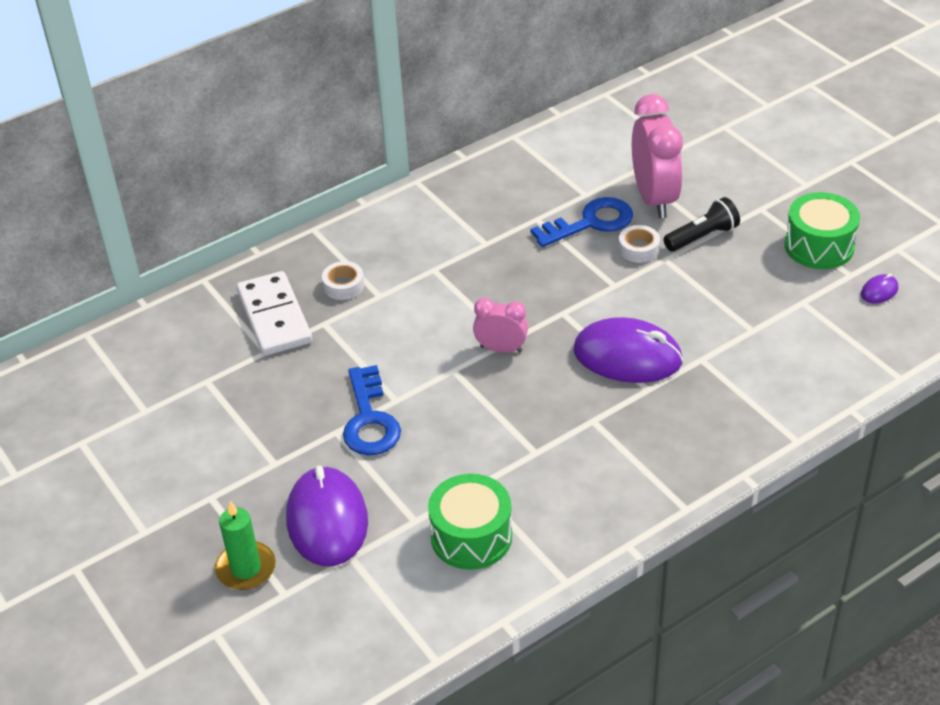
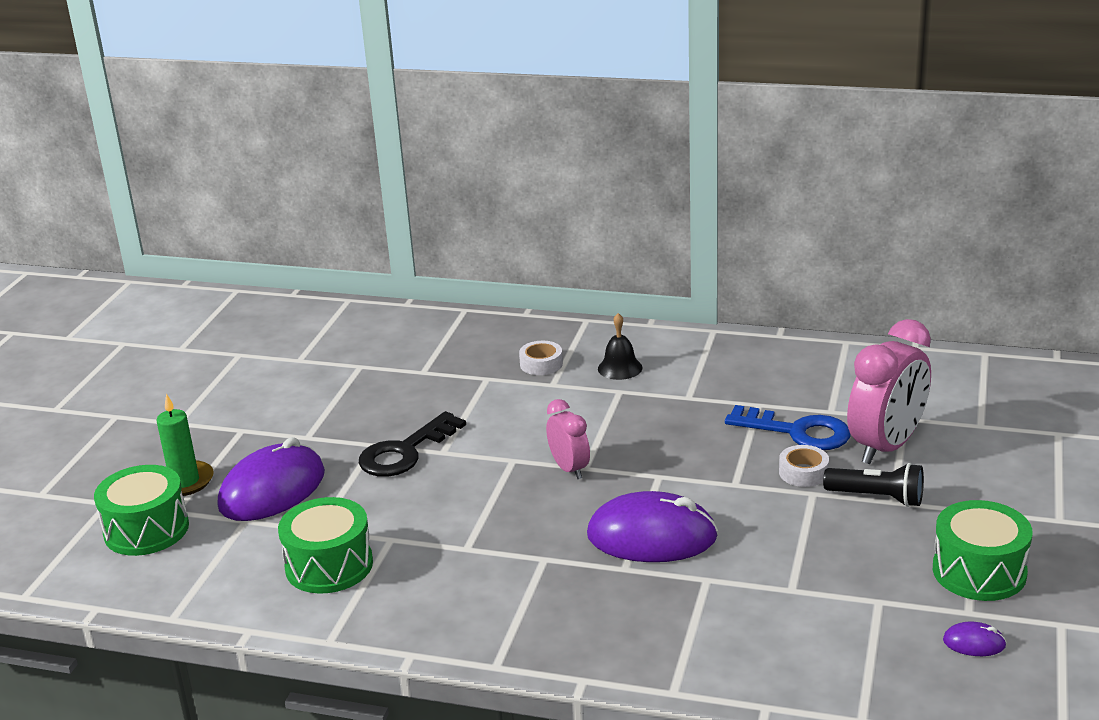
camera: 50 degrees right, 15 degrees down
(274, 317) = (464, 355): white domino -> none
(290, 624) = (146, 530): none -> green drum
(369, 420) = (405, 452): blue key -> black key
(404, 252) = (620, 368): none -> black bell
(627, 356) = (652, 536): purple mouse -> purple mouse turned 60 degrees counterclockwise

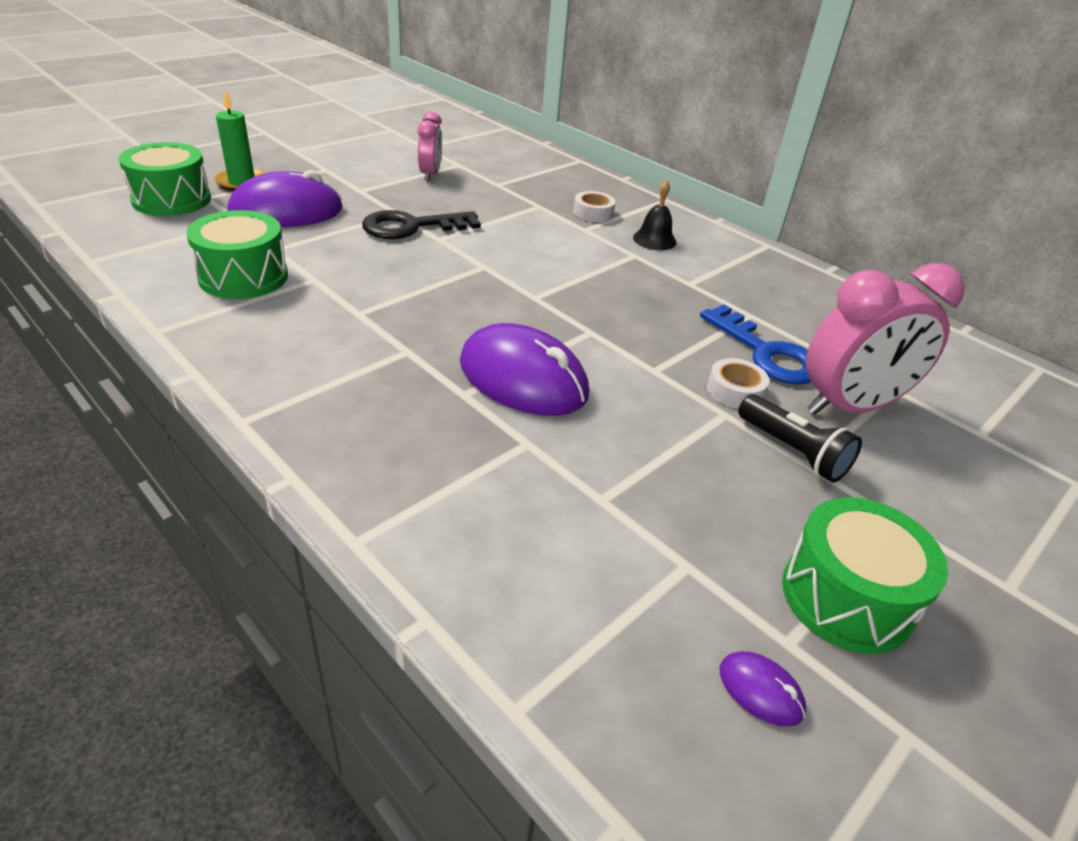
camera: 25 degrees right, 10 degrees up
(569, 469) = (520, 292): pink clock -> pink clock (430, 174)

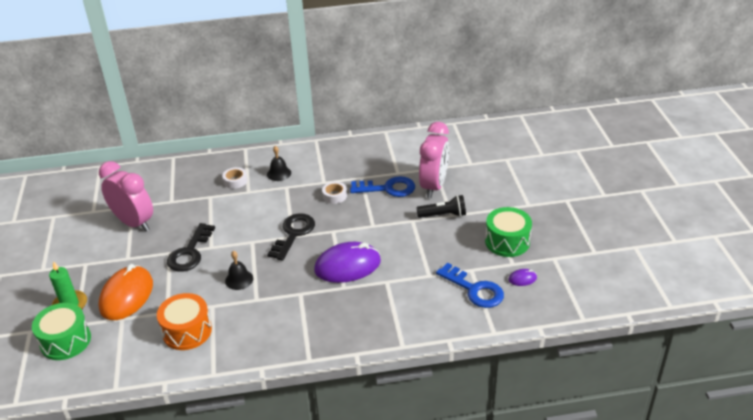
camera: 50 degrees left, 0 degrees up
(243, 277) = (187, 331): green drum -> orange drum
(286, 211) = (126, 296): purple mouse -> orange mouse
(391, 283) = (239, 279): none -> black bell
(430, 174) = (134, 223): pink clock -> pink clock, size x1.81
(541, 296) = (293, 234): none -> black key
(630, 600) = (474, 290): none -> blue key
(735, 391) = (402, 210): white tape -> white tape (334, 195)

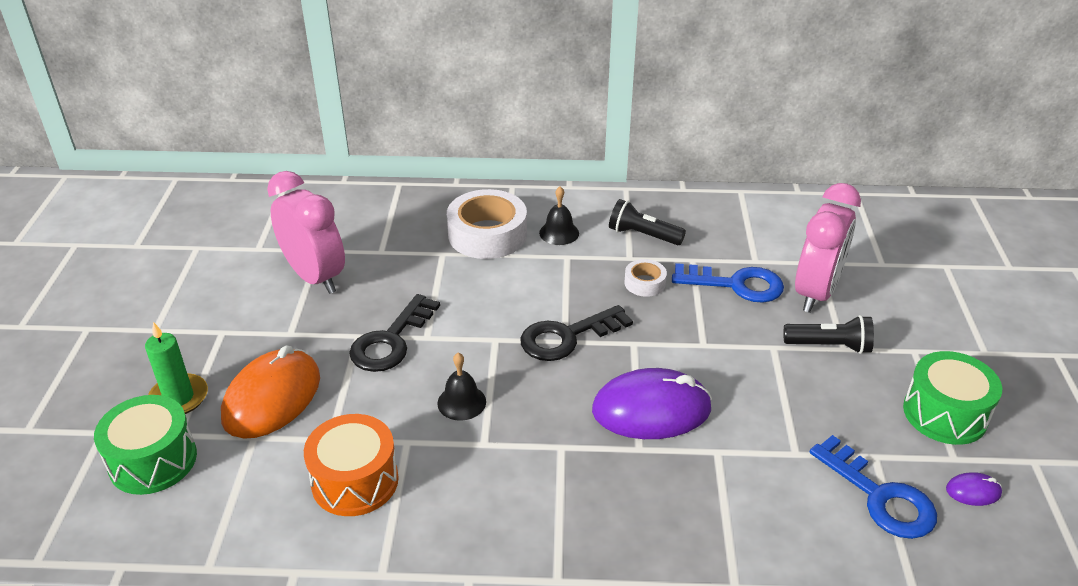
camera: 10 degrees right, 0 degrees up
(235, 181) = (487, 234): white tape -> white tape, size x2.04
(293, 234) = (567, 337): black key -> black key turned 150 degrees counterclockwise
(330, 167) = (643, 235): none -> black flashlight

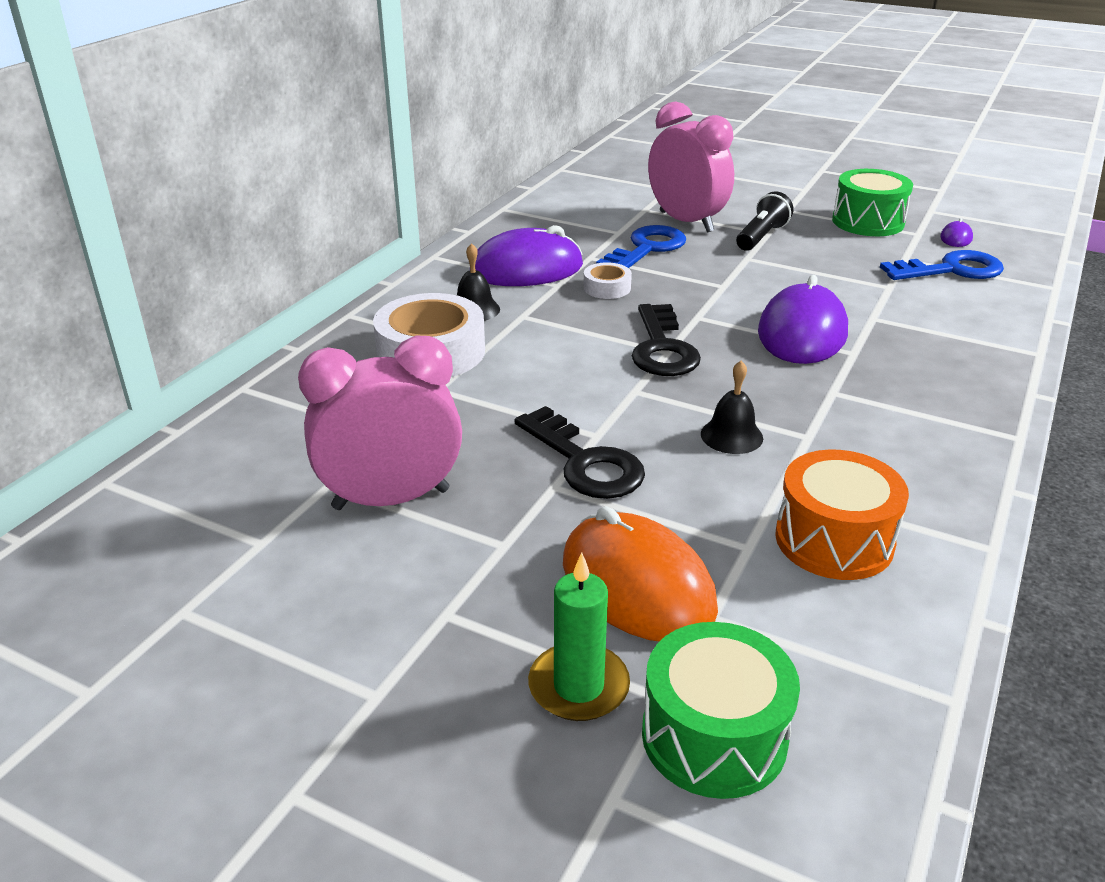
camera: 65 degrees left, 5 degrees down
(643, 235) = (526, 269): black flashlight -> purple mouse

